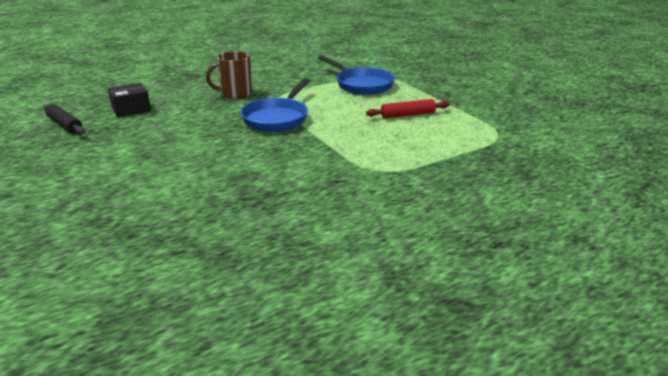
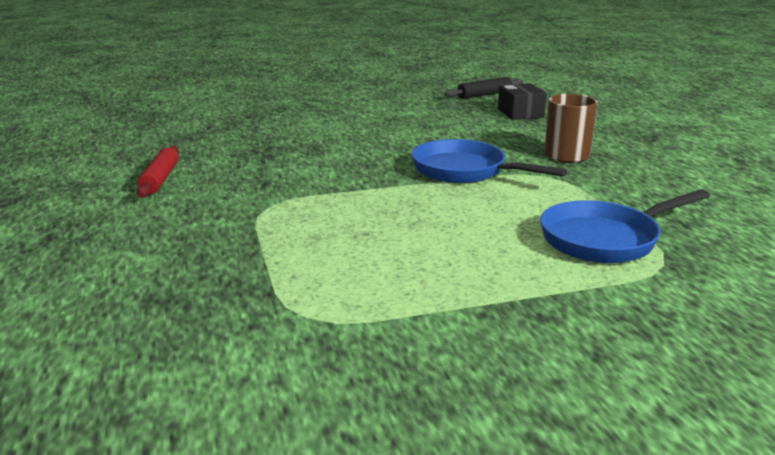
camera: 105 degrees right, 5 degrees down
(407, 115) = (440, 254): red rolling pin -> red rolling pin (160, 179)

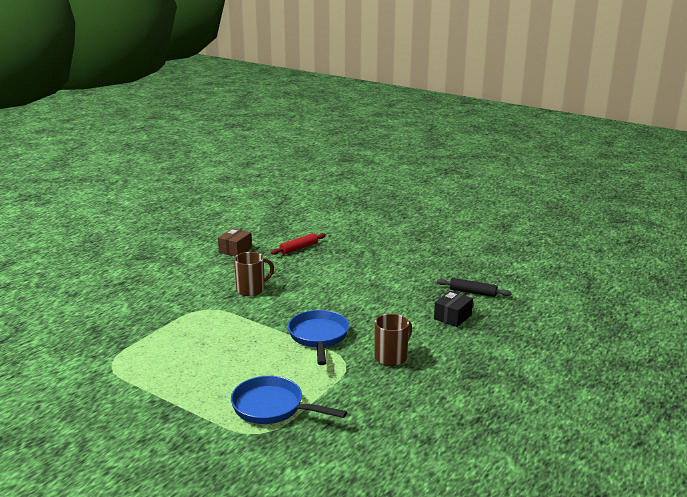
camera: 50 degrees right, 0 degrees up
(144, 147) = (235, 250): none -> brown box
(160, 179) = (203, 272): red rolling pin -> red rolling pin (299, 248)
(275, 168) = (251, 290): none -> brown mug

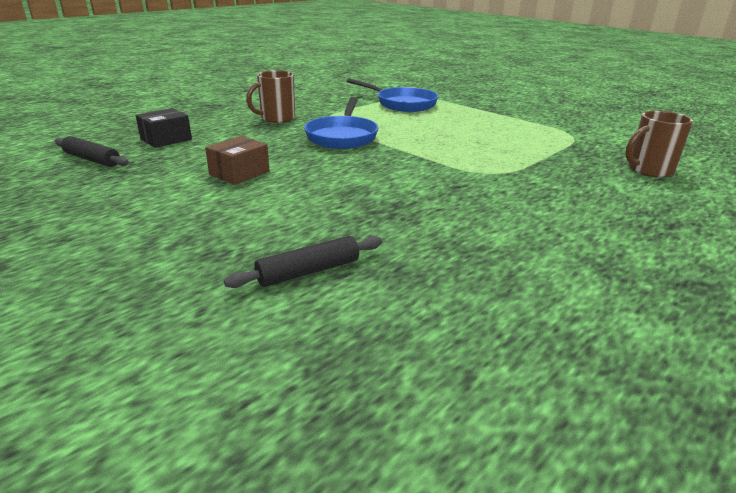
camera: 170 degrees left, 5 degrees up
(235, 250) = (467, 284): brown box -> brown box (239, 173)
(251, 290) = (423, 192): brown mug -> brown mug (649, 170)
(299, 248) = (308, 271): red rolling pin -> black rolling pin

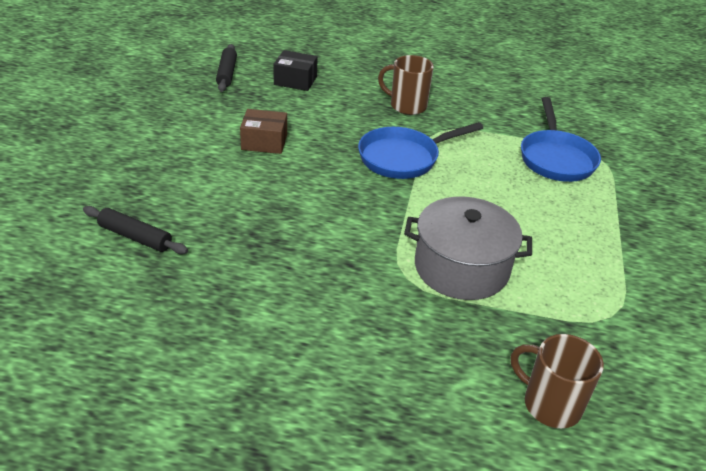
camera: 55 degrees right, 10 degrees up
(494, 155) = (461, 268): none -> grey pot

